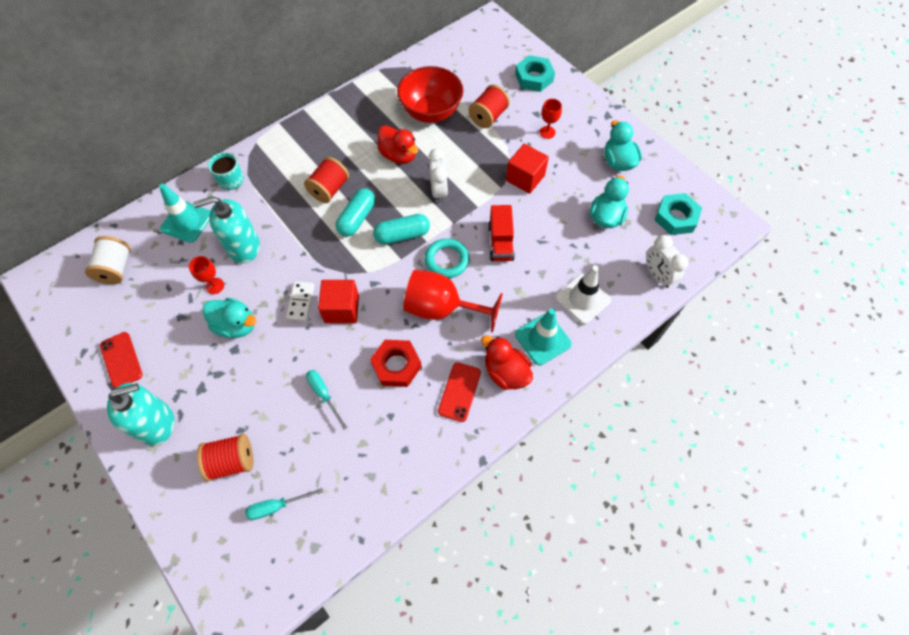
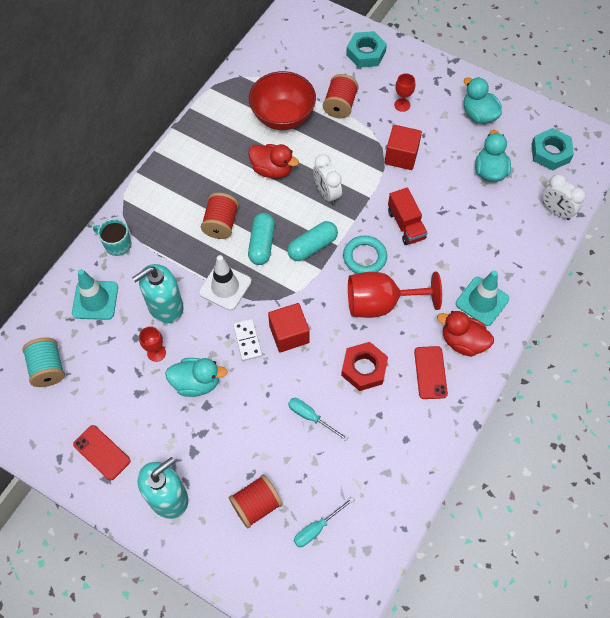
camera: 20 degrees left, 0 degrees up
(116, 268) = (48, 368): white spool -> turquoise spool
(582, 299) = (501, 254): white traffic cone -> white traffic cone (225, 287)

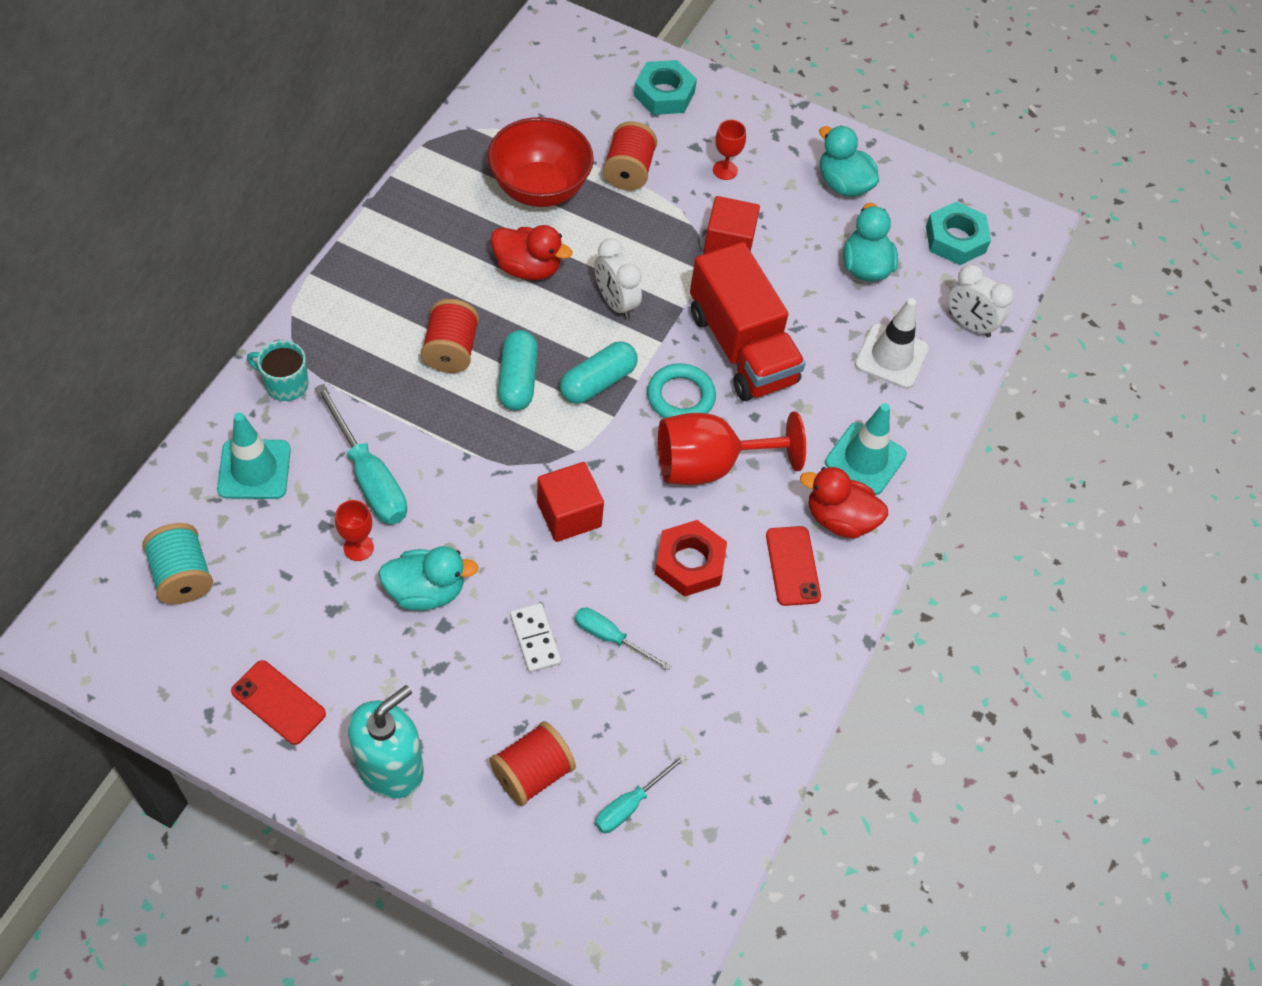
camera: 10 degrees left, 5 degrees down
(165, 306) = (369, 477): turquoise soap dispenser -> turquoise screwdriver
(225, 287) = (463, 445): white traffic cone -> white traffic cone (891, 356)
(247, 340) = (503, 525): white domino -> white domino (535, 639)
(406, 224) = (741, 347): red truck -> red truck, size x1.78

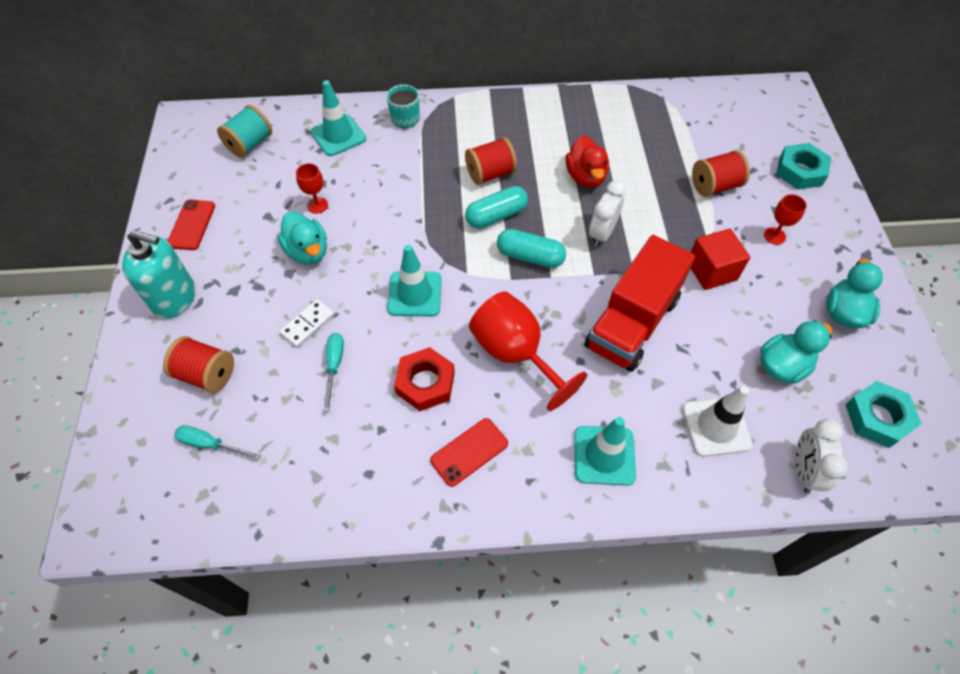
camera: 65 degrees right, 0 degrees up
(369, 477) = (369, 184): turquoise screwdriver -> none
(540, 188) = (653, 151): red bowl -> none
(569, 514) = (414, 294): red cube -> turquoise traffic cone
(680, 397) = (558, 308): turquoise ring -> none
(839, 519) = (535, 464): red duck -> none

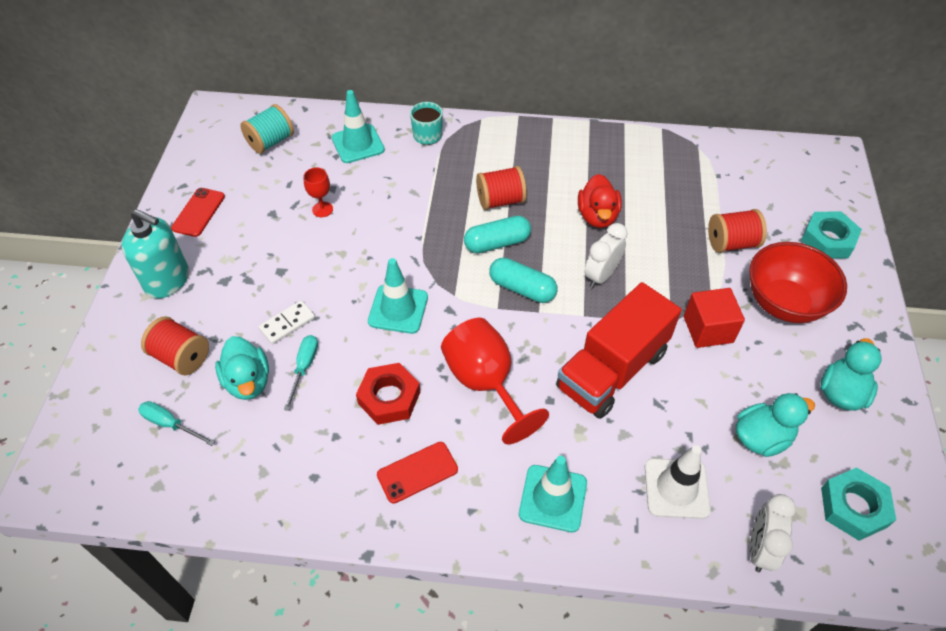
camera: 10 degrees right, 5 degrees down
(308, 252) = (303, 253): turquoise duck -> turquoise duck (248, 381)
(774, 236) = (784, 303): red goblet -> red bowl

